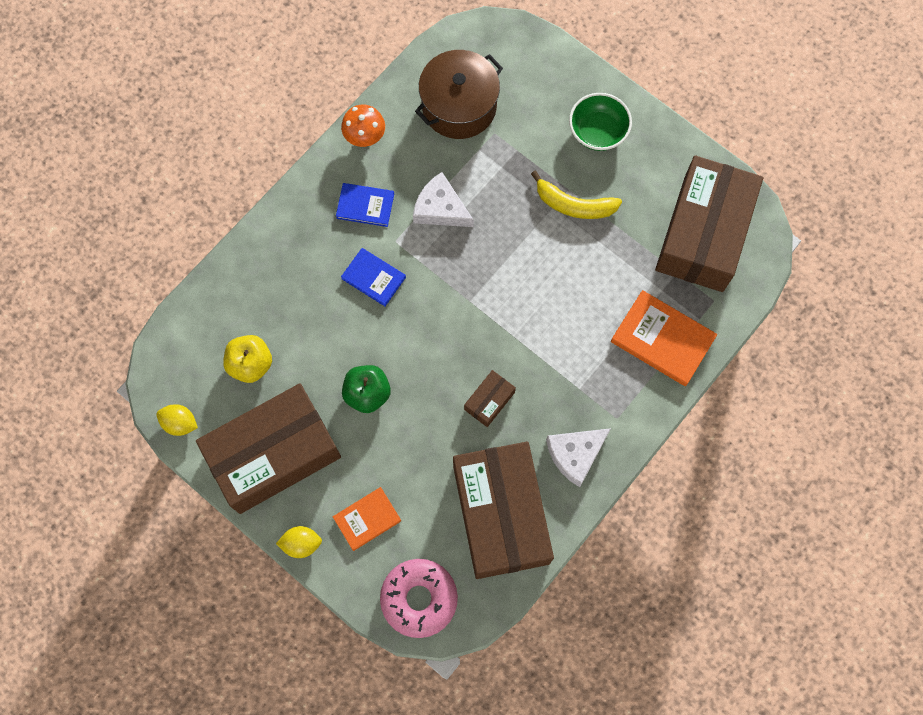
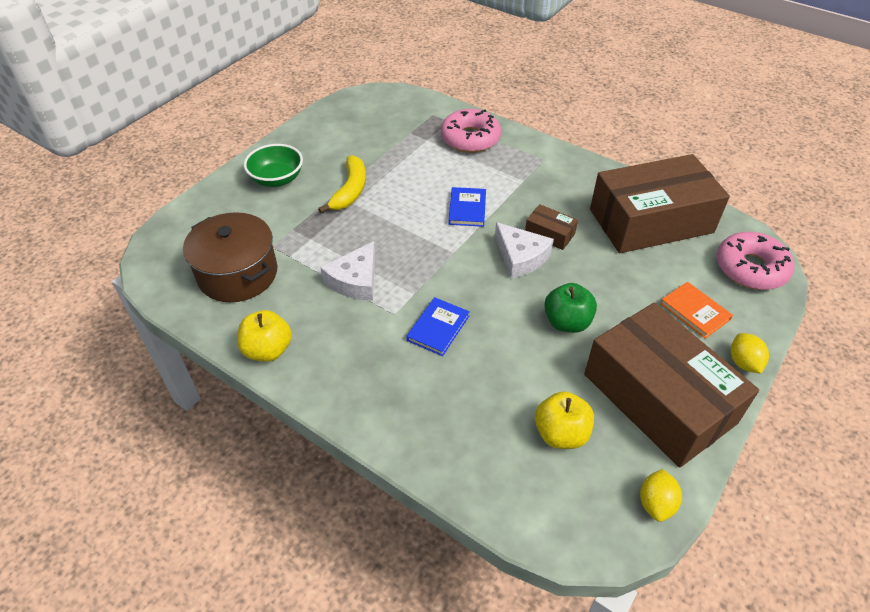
camera: 95 degrees left, 25 degrees down
(365, 138) = (268, 350): orange mushroom -> yellow apple
(365, 206) = (353, 342): blue book -> blue book (467, 209)
(575, 455) = (582, 180): white cheese -> white cheese (520, 257)
(662, 339) = (470, 138): orange book -> pink donut
(703, 233) = (375, 120): brown box -> none

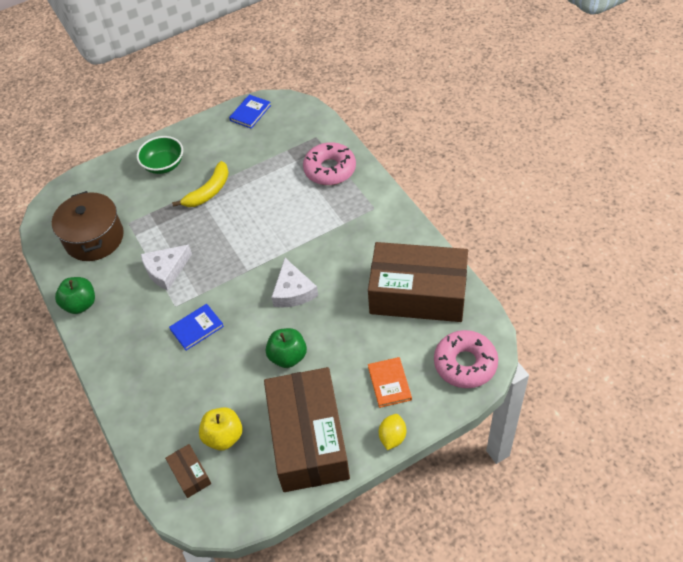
camera: 30 degrees right, 5 degrees up
(268, 350) = (80, 304): yellow apple -> green apple
(467, 209) = (283, 235): blue book -> blue book (250, 113)
(549, 234) = (329, 278): brown box -> brown box (190, 474)
(656, 503) = (249, 508): yellow lemon -> none

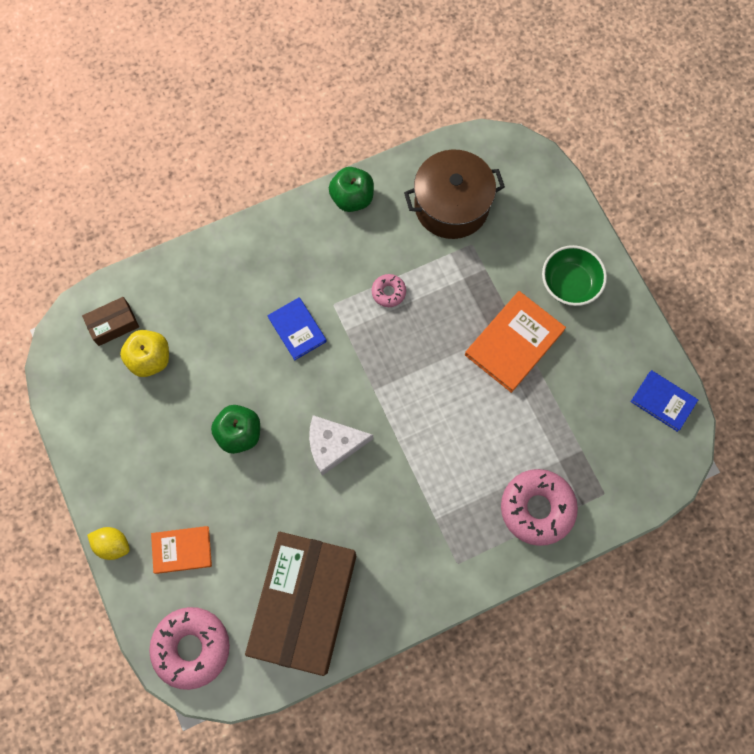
camera: 90 degrees right, 20 degrees up
(166, 270) = (388, 292): white cheese -> pink donut
(208, 191) = (514, 343): yellow banana -> orange book
(308, 439) = (129, 450): brown box -> none

